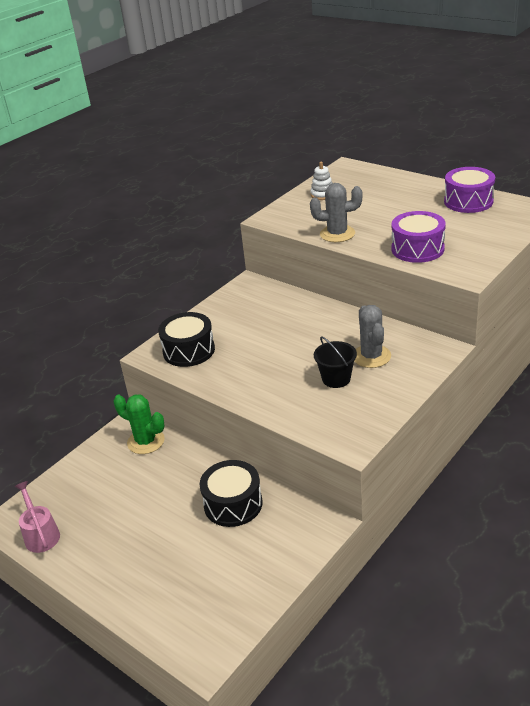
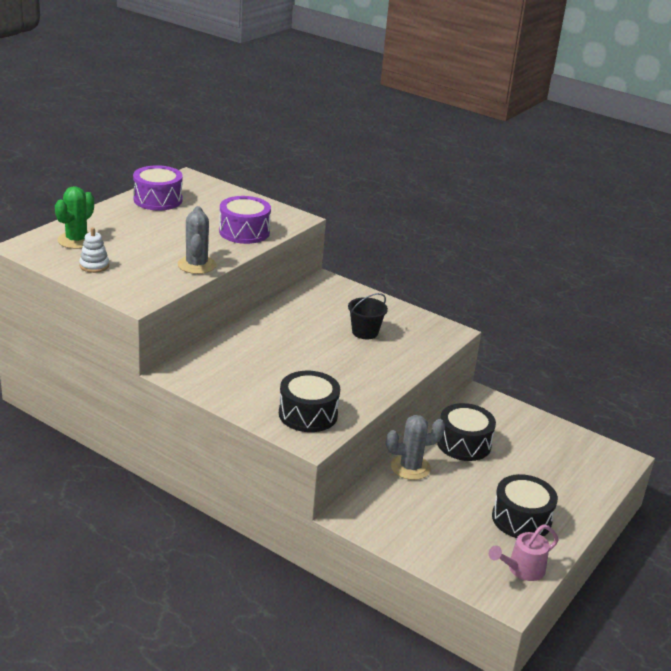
camera: 100 degrees left, 5 degrees down
(108, 541) = (521, 519): none -> black drum
(146, 441) = (378, 503): green cactus -> green cactus (76, 240)
(371, 356) = (332, 313): grey cactus -> grey cactus (410, 467)

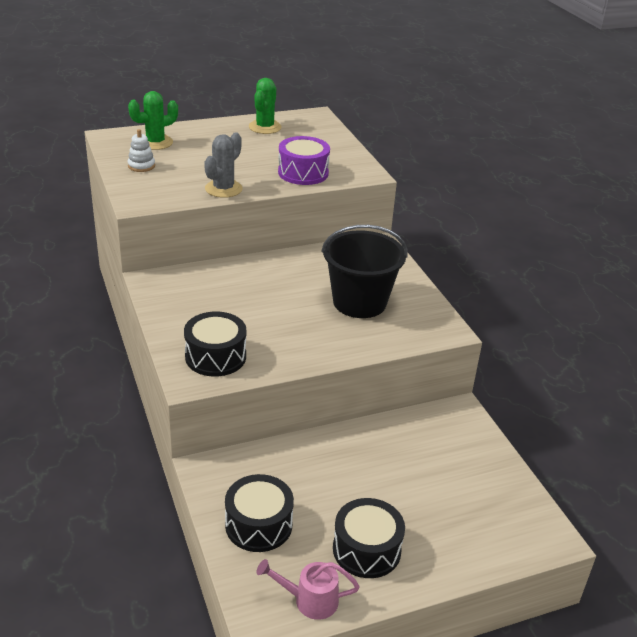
camera: 35 degrees right, 5 degrees up
(158, 200) = (265, 127): purple drum -> green cactus
(365, 332) = (359, 302): black bucket -> black bucket, size x1.93
(410, 467) = (312, 449): grey cactus -> none
(463, 444) = (391, 449): black drum -> black drum (258, 525)

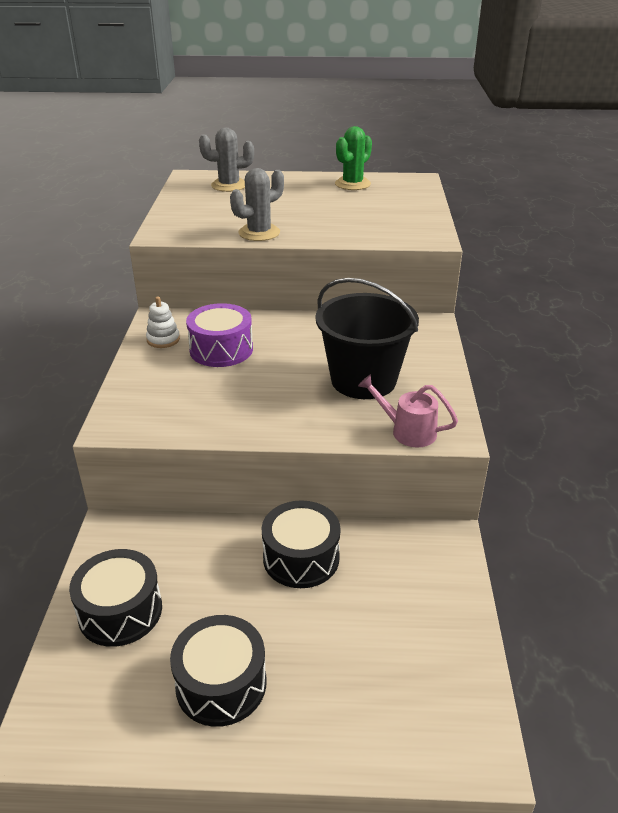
camera: 25 degrees right, 0 degrees up
(141, 166) = (196, 203): white stacking toy -> white stacking toy (163, 339)
(155, 142) = (229, 185): green cactus -> grey cactus
(215, 356) = (160, 406): black drum -> black drum (301, 558)
(303, 173) = (358, 229): purple drum -> purple drum (221, 349)
(309, 600) = (110, 727): pink watering can -> pink watering can (407, 431)

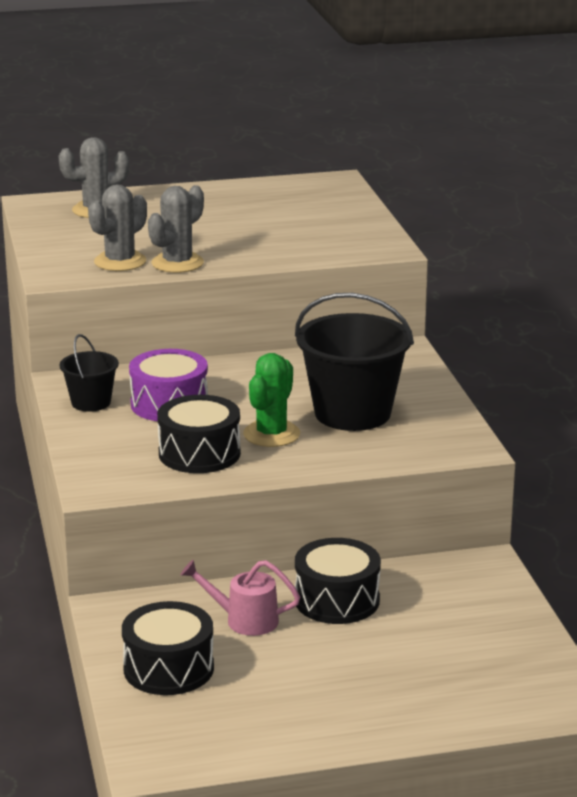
camera: 15 degrees left, 10 degrees down
(163, 339) = (91, 402): white stacking toy -> black bucket
(217, 227) = (120, 262): none -> grey cactus
(221, 684) = (307, 701): black drum -> black drum (199, 453)
(352, 184) = (256, 193): green cactus -> green cactus (271, 434)
(407, 431) = (422, 452): pink watering can -> pink watering can (243, 620)

